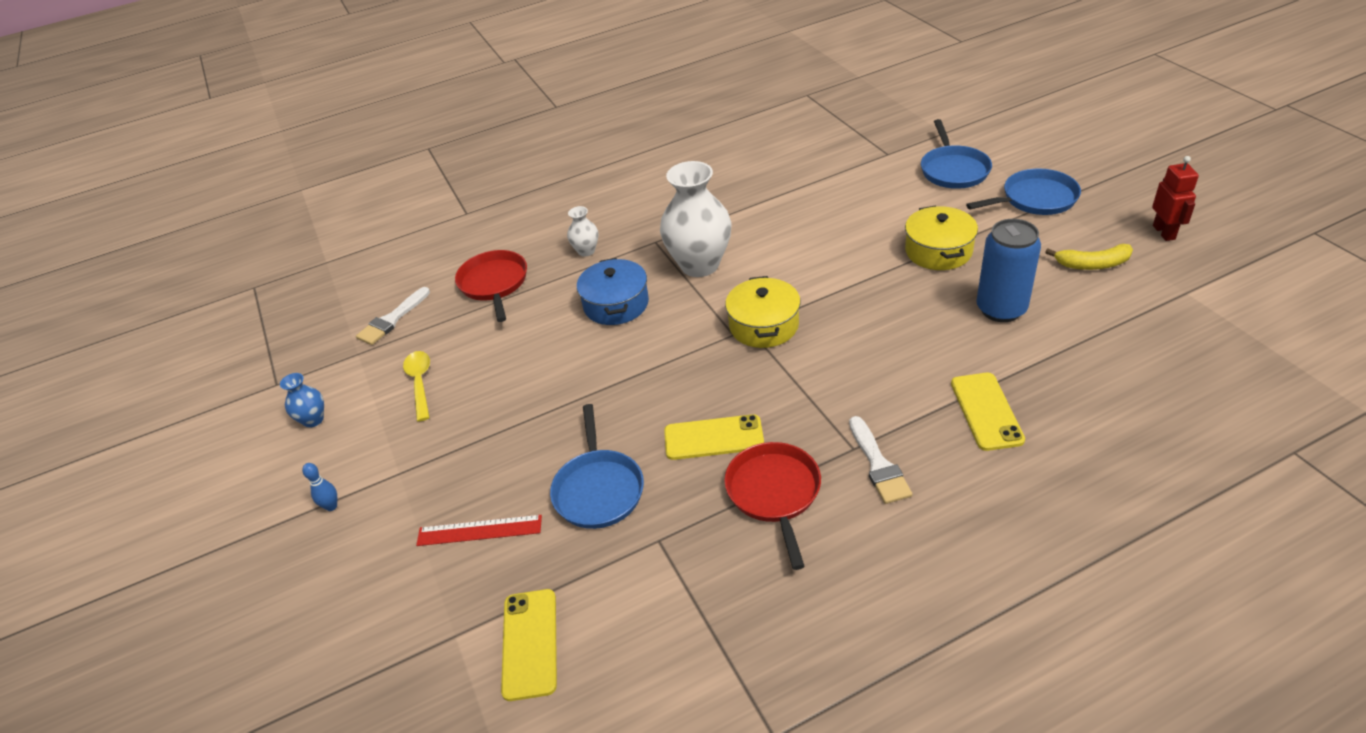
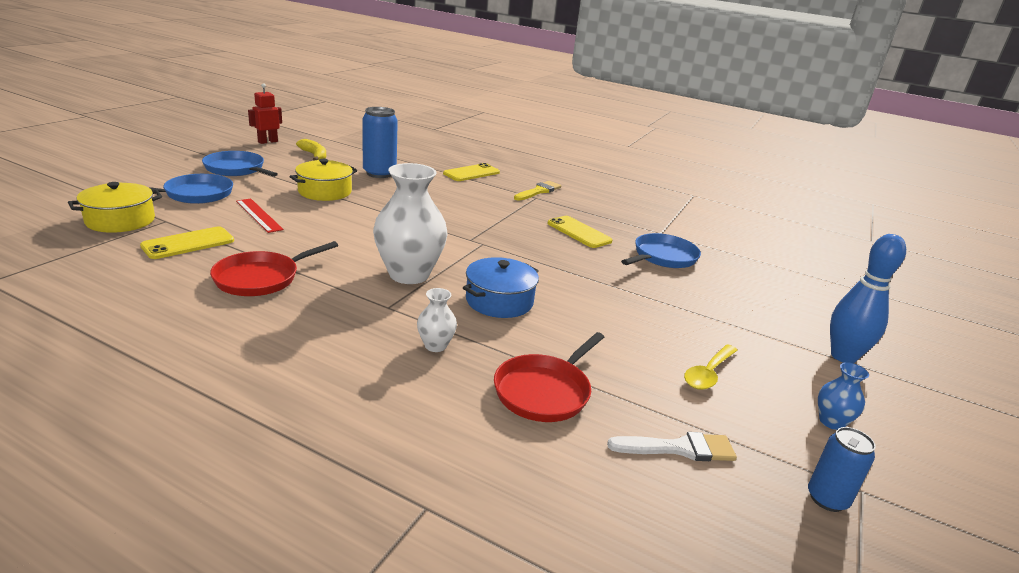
camera: 135 degrees left, 15 degrees down
(295, 362) = (827, 499): none -> blue can
(331, 506) = (843, 356): blue bowling pin -> blue bowling pin, size x2.31
(479, 530) = (747, 286): red ruler -> red ruler (259, 215)
(529, 643) = (760, 250): yellow phone -> yellow phone (188, 243)
(764, 325) = (462, 235): yellow pot -> yellow pot (120, 220)
(774, 493) = (591, 211): red pan -> red pan (261, 278)
(878, 465) = (538, 191): white brush -> yellow brush

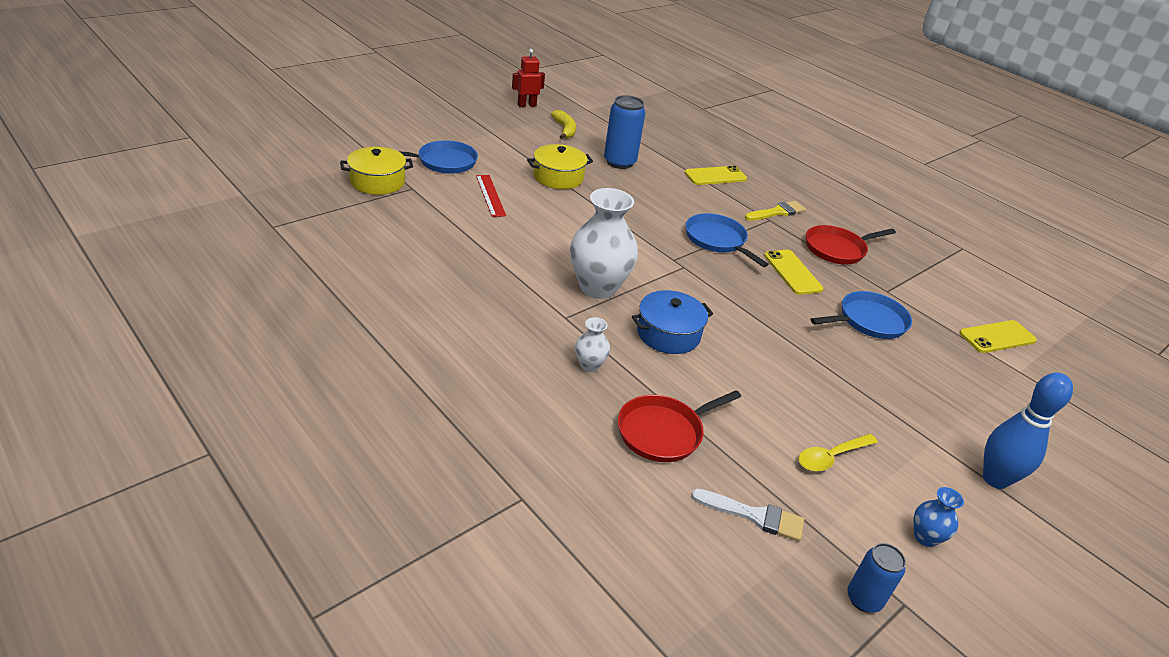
camera: 20 degrees right, 10 degrees up
(188, 243) = (424, 216): yellow phone -> yellow phone (997, 337)
(236, 169) = (488, 137): blue pan -> blue pan (717, 240)
(261, 278) = (471, 265): red pan -> red pan (837, 249)

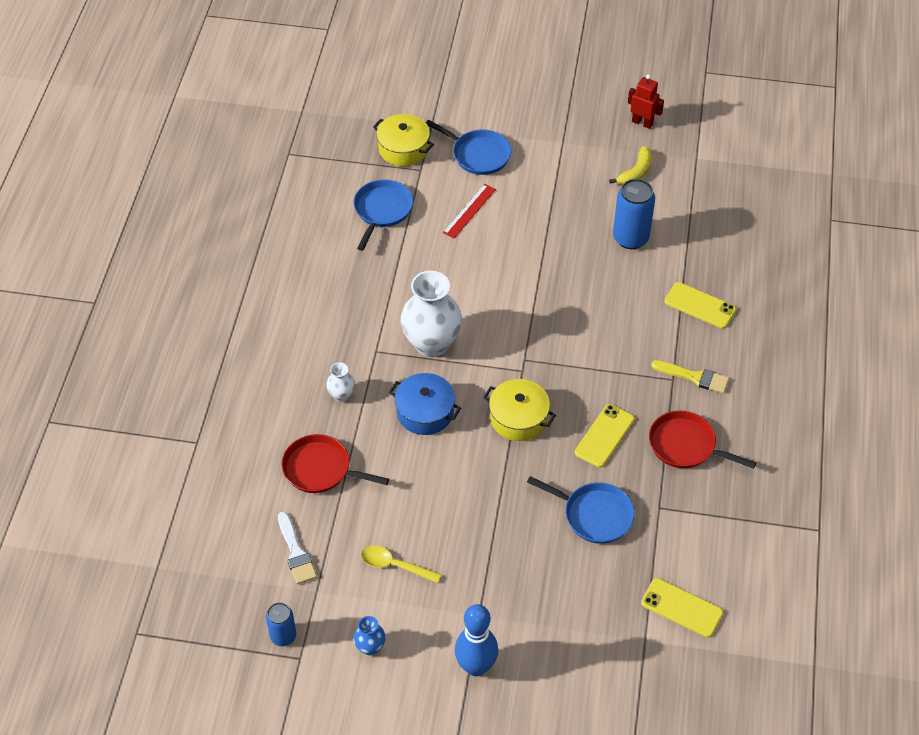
camera: 55 degrees right, 15 degrees up
(558, 177) = (550, 224): yellow pot -> yellow pot (518, 418)
(717, 240) = (589, 367): blue pan -> blue pan (382, 211)

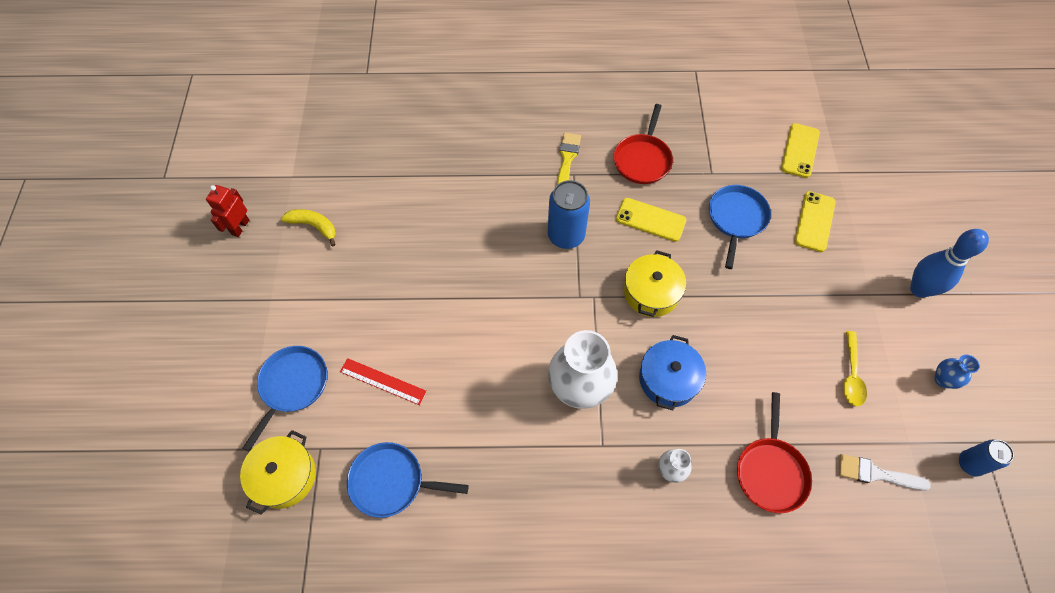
camera: 100 degrees left, 10 degrees up
(296, 552) = (876, 474): white brush -> white brush turned 135 degrees counterclockwise
(630, 238) = (406, 222): blue can -> blue can (566, 236)
(700, 305) = (484, 160): yellow phone -> yellow phone (814, 221)

